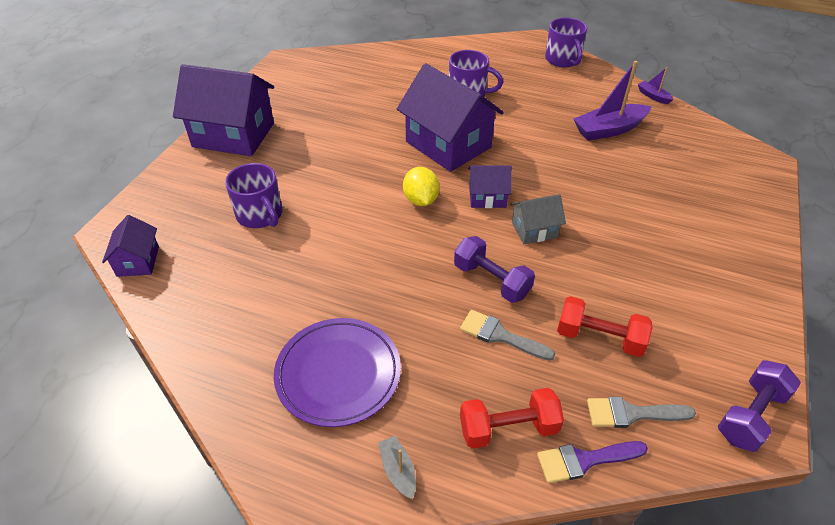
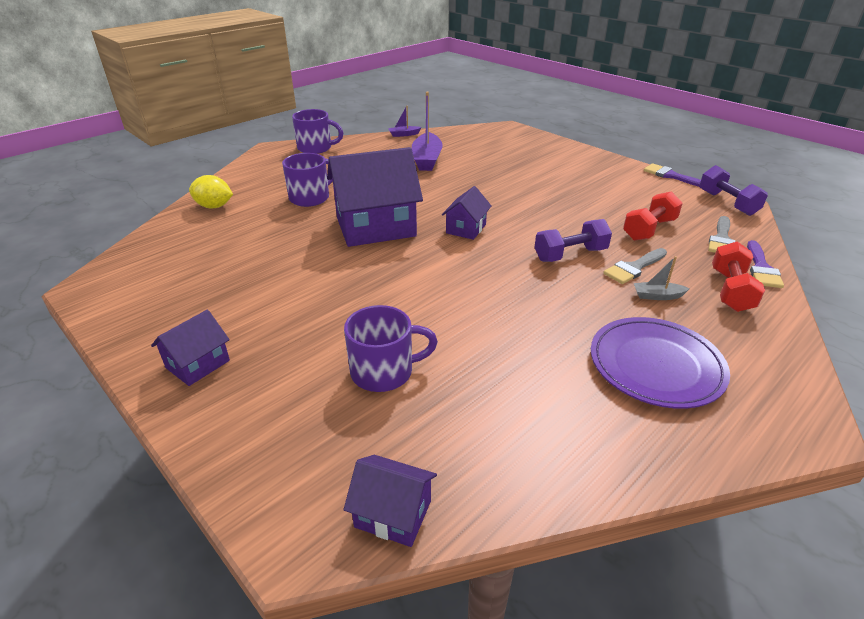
camera: 65 degrees left, 10 degrees down
(233, 135) = (198, 364): purple house -> purple house, size x0.49
(398, 471) = (772, 356): grey boat -> grey boat (657, 296)
(421, 200) = (443, 261): yellow lemon -> yellow lemon (214, 206)
(534, 230) = (521, 220): grey house -> none
(782, 343) = (671, 176): none -> purple brush

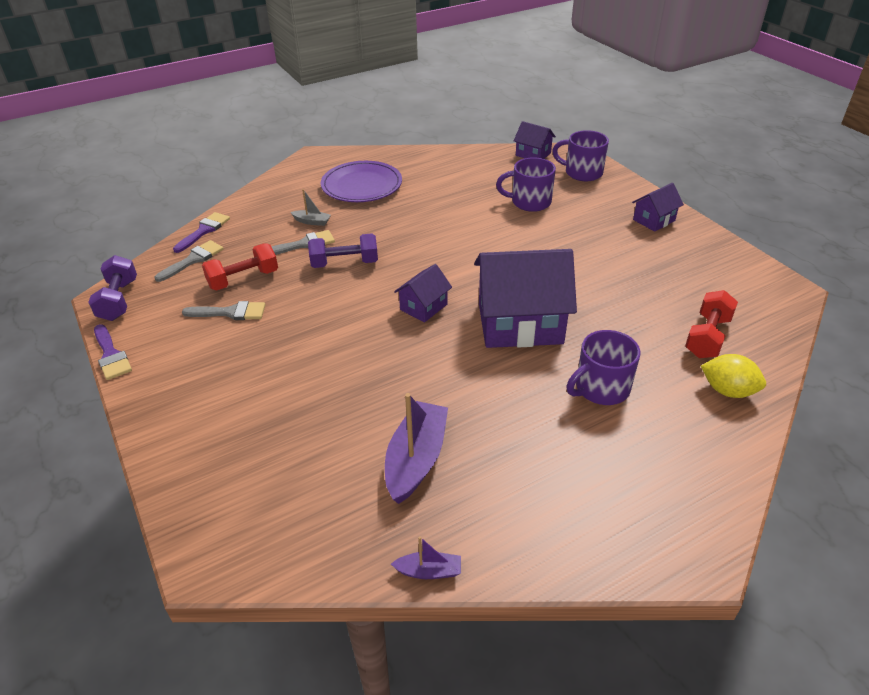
camera: 165 degrees left, 5 degrees up
(316, 148) = (611, 542): purple mug -> purple mug (582, 173)
(625, 206) = (231, 312): none -> grey brush
(730, 291) = (254, 218): red dumbbell -> red dumbbell (707, 337)

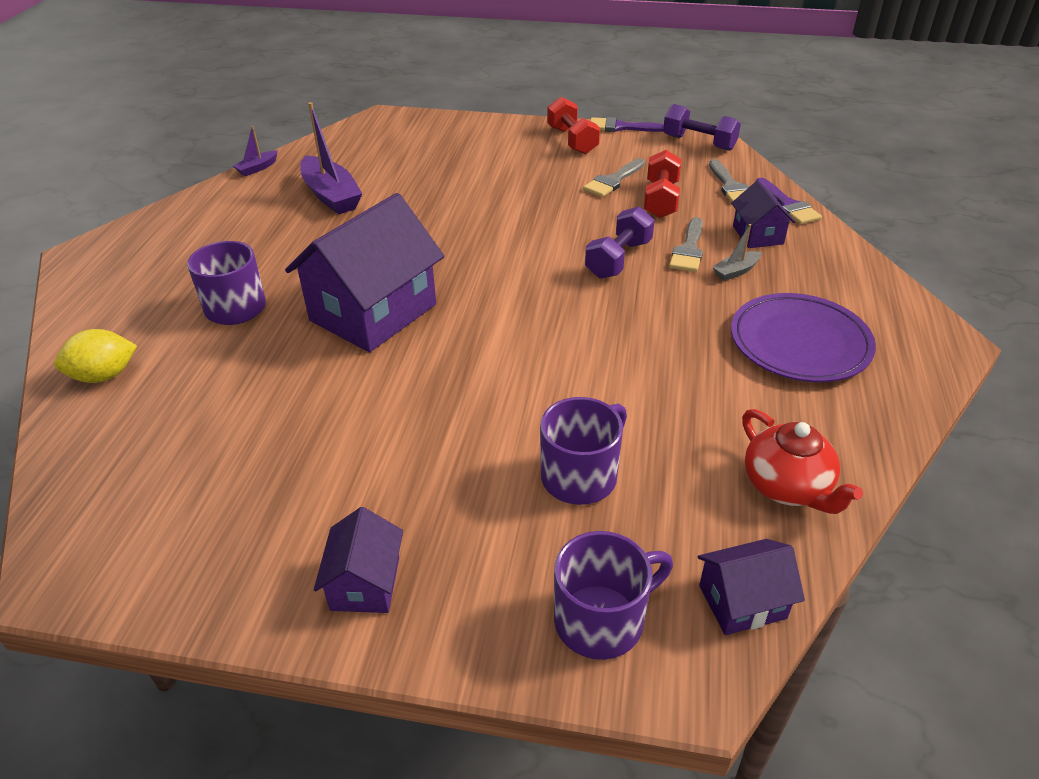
camera: 130 degrees right, 0 degrees up
(423, 307) = (481, 272): purple house -> purple house (758, 235)
(466, 162) = (787, 486): none -> red teapot
(707, 337) = (156, 421): red dumbbell -> red dumbbell (572, 141)

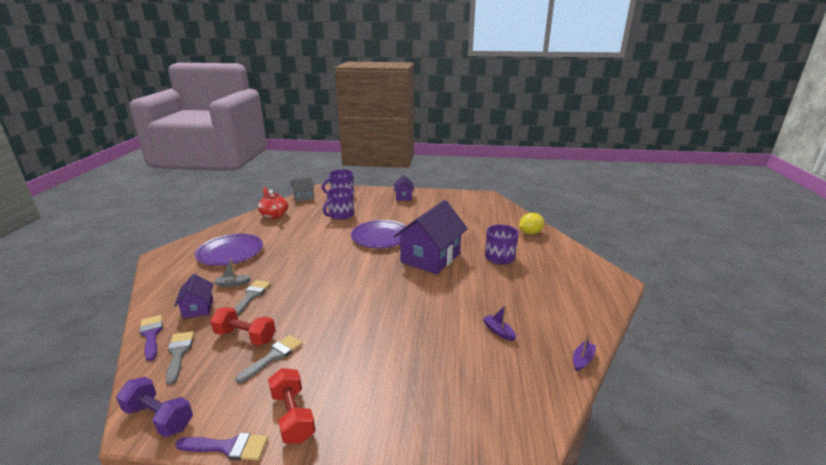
camera: 175 degrees right, 15 degrees down
(331, 195) = (498, 331): purple boat -> purple boat, size x0.49
(468, 377) = (381, 237): none -> purple plate
(618, 259) = (297, 289): purple dumbbell -> none
(660, 200) = (245, 336): red dumbbell -> red dumbbell turned 75 degrees counterclockwise
(736, 271) = (232, 284): grey boat -> grey boat turned 150 degrees counterclockwise
(742, 602) = (303, 197): purple house -> grey house

